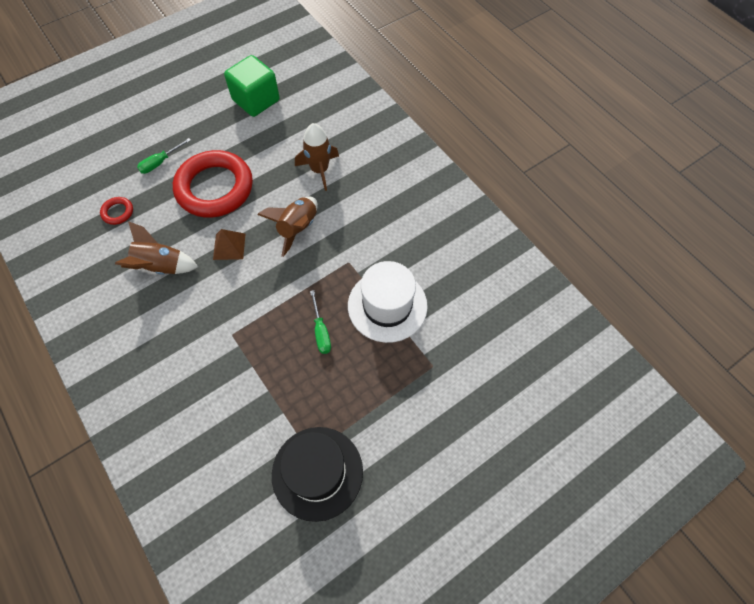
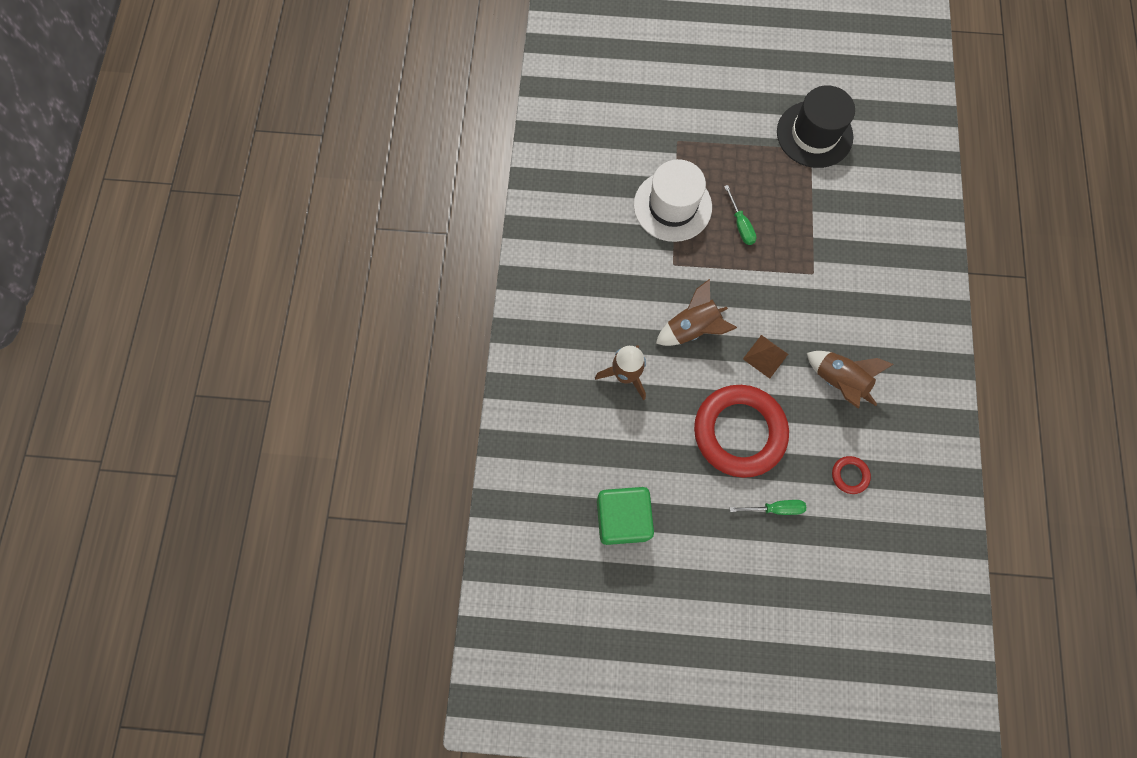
camera: 140 degrees left, 10 degrees up
(321, 331) = (740, 224): green screwdriver -> green screwdriver turned 135 degrees clockwise

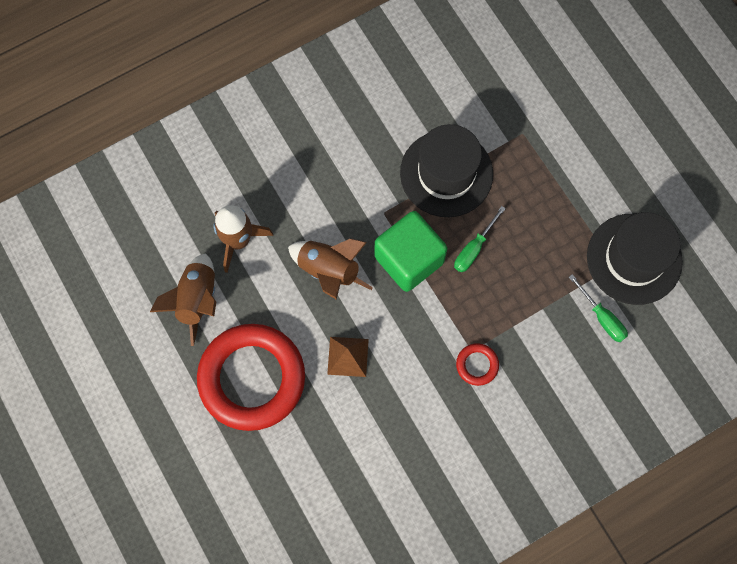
camera: 55 degrees right, 0 degrees up
(622, 518) = (98, 324): green cube -> green cube (409, 259)
(672, 206) = (446, 173): white hat -> black hat
(775, 508) = (197, 457): green screwdriver -> green screwdriver (602, 317)
(838, 381) = (370, 442): brown rocket -> brown rocket (197, 300)
(849, 475) = (278, 509): red ring -> red ring (477, 365)

